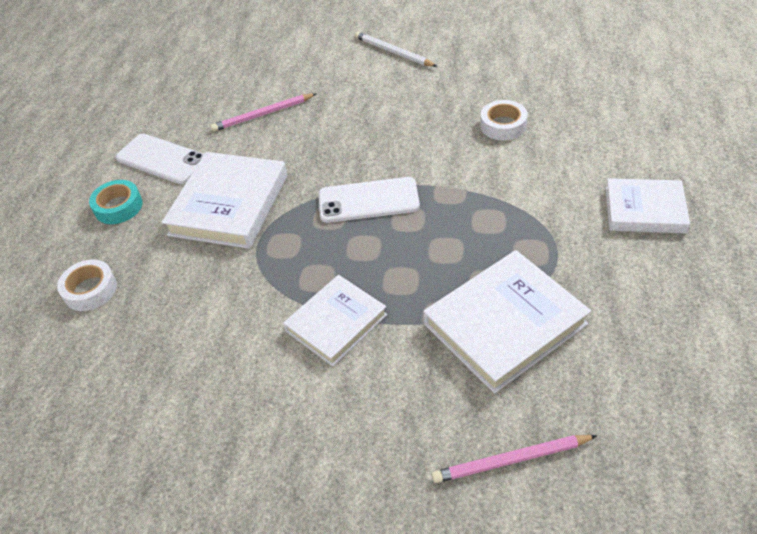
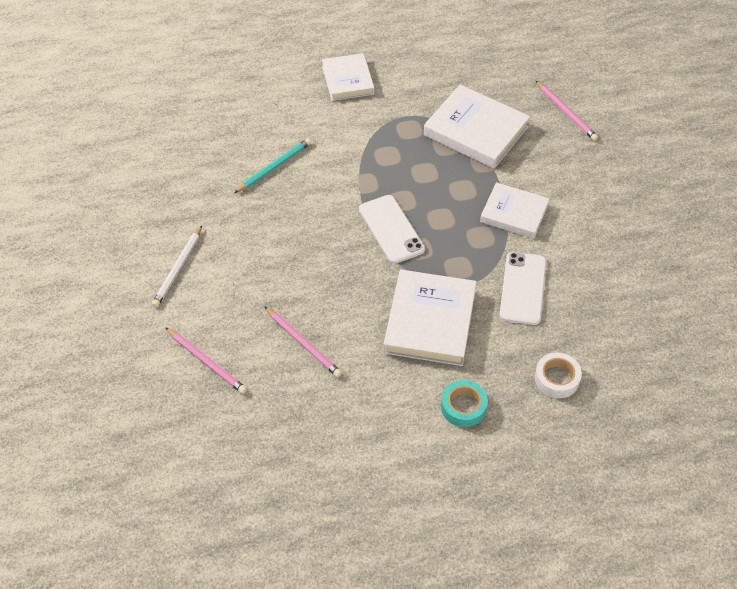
camera: 115 degrees left, 5 degrees up
(162, 159) = (391, 402): white phone -> white phone (523, 288)
(229, 205) = (430, 321): white book -> white book turned 75 degrees counterclockwise
(281, 59) = (207, 362): none -> pink pencil
(503, 125) = (274, 167): white tape -> turquoise pencil

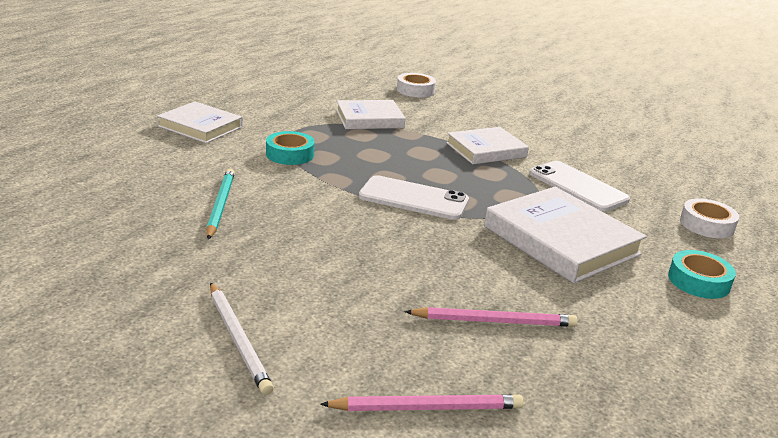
camera: 50 degrees left, 25 degrees down
(369, 141) = (290, 154): none -> turquoise tape
(475, 131) = (369, 119): white book -> white book, size x0.65
(566, 113) = (415, 90): pink pencil -> white tape

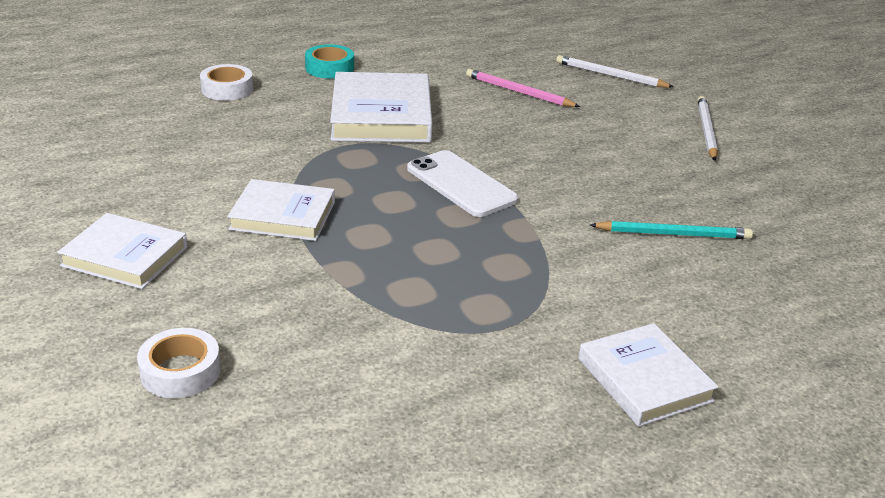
camera: 145 degrees left, 5 degrees up
(220, 205) = (673, 234): turquoise pencil -> turquoise pencil turned 120 degrees counterclockwise
(290, 154) = (545, 282): turquoise tape -> none
(369, 119) = (362, 318): white book -> white book (125, 256)
(427, 407) = (610, 75): pink pencil -> white pencil
(577, 186) = (267, 147): white phone -> none

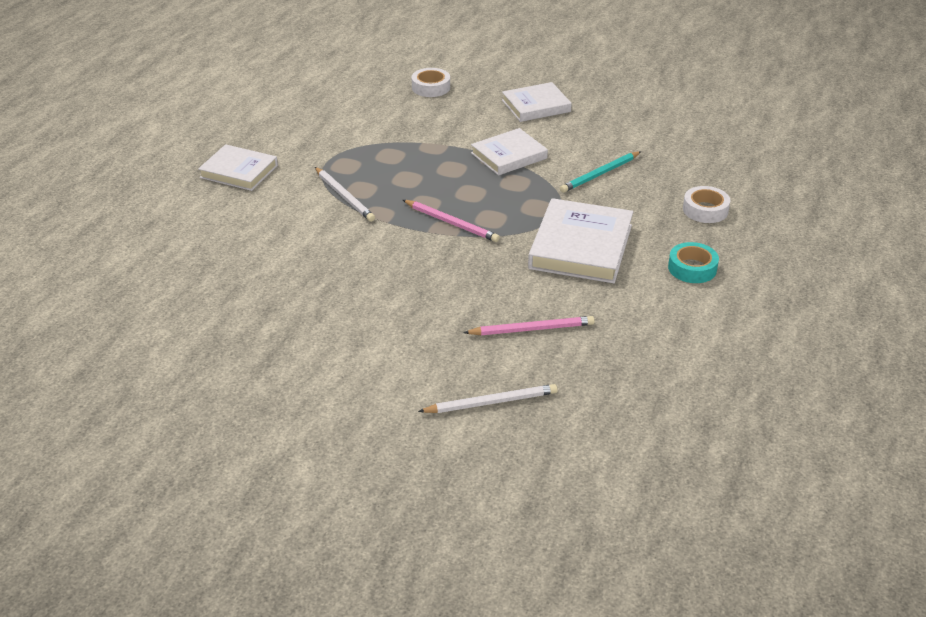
camera: 140 degrees right, 5 degrees up
(381, 115) = (580, 247): white book -> white book turned 60 degrees clockwise
(461, 184) = (451, 223): white phone -> pink pencil
(673, 234) = (289, 257): turquoise pencil -> turquoise pencil (600, 174)
(706, 130) = (345, 373): white pencil -> white pencil (344, 196)

